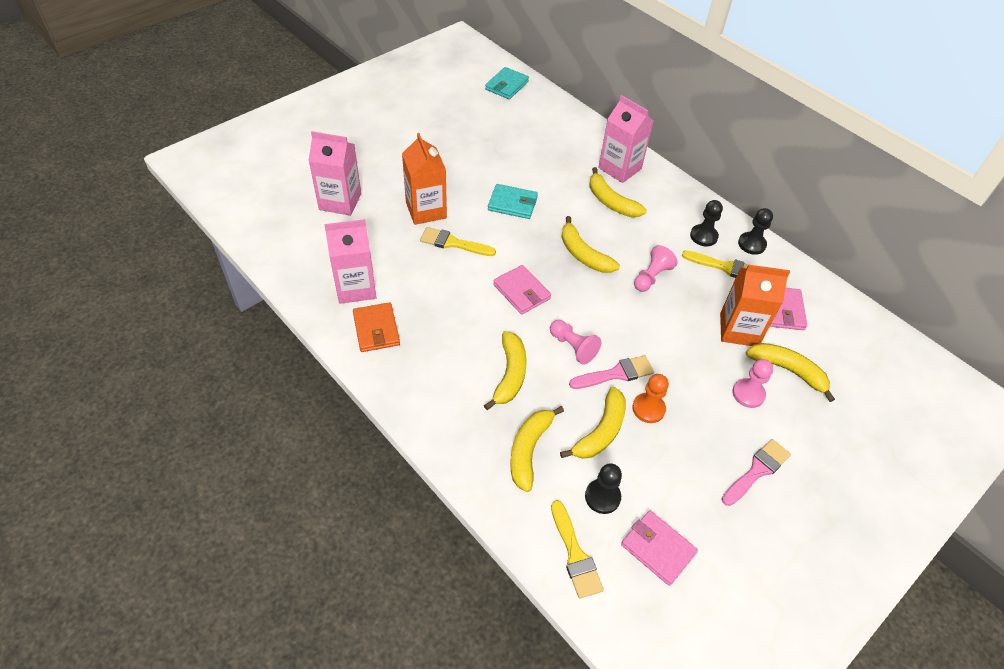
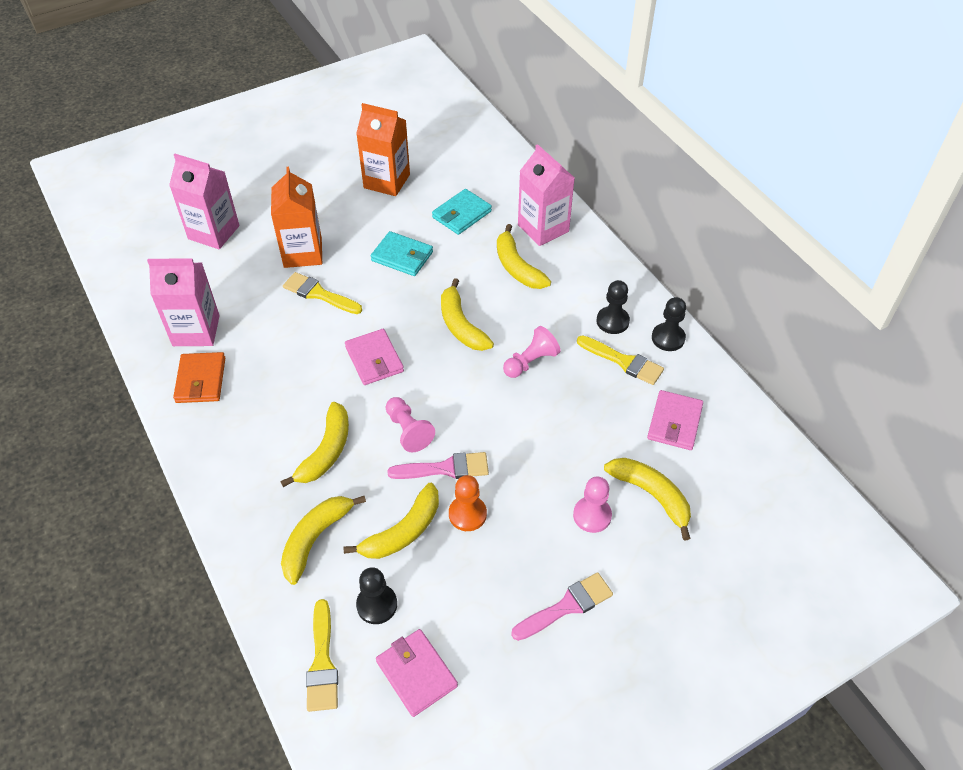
camera: 15 degrees right, 0 degrees up
(507, 85) = (448, 116): turquoise wallet -> turquoise wallet (462, 214)
(739, 330) = (611, 438): orange carton -> orange carton (387, 181)

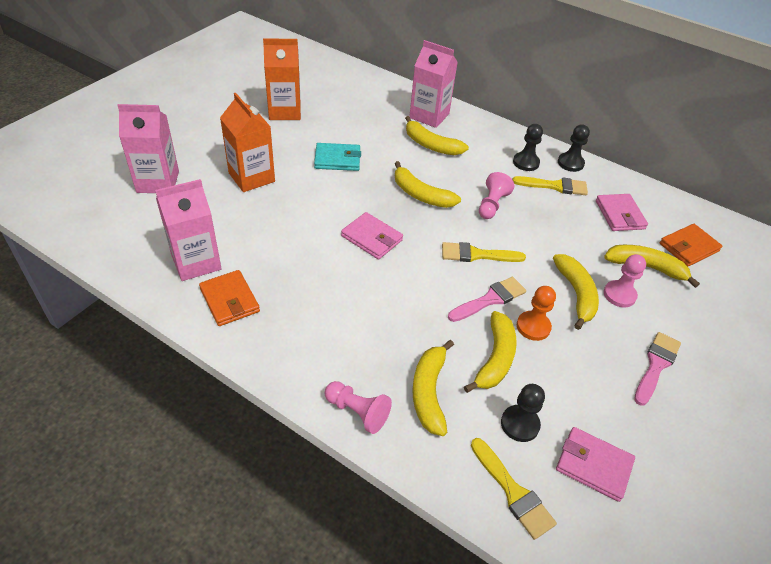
camera: 30 degrees left, 5 degrees down
(319, 294) = (288, 203): yellow brush -> yellow brush (476, 255)
(326, 451) = (385, 320): yellow banana -> yellow banana (576, 294)
(408, 431) = (440, 281): pink pawn -> pink pawn (357, 412)
(462, 214) = (362, 120): turquoise wallet -> none
(727, 491) = (689, 247): none -> orange wallet

